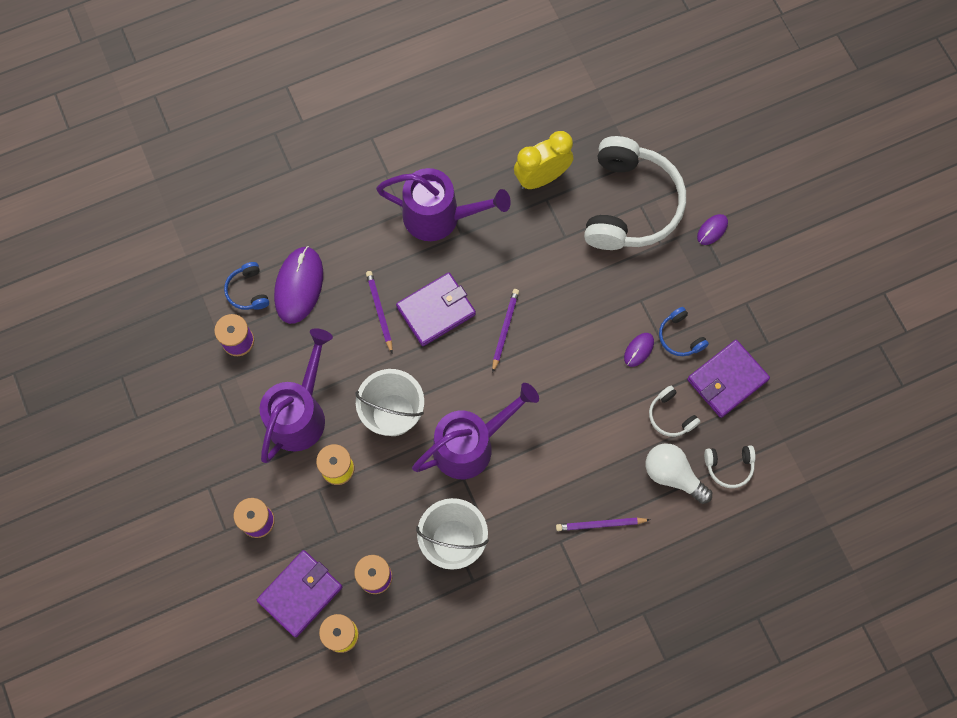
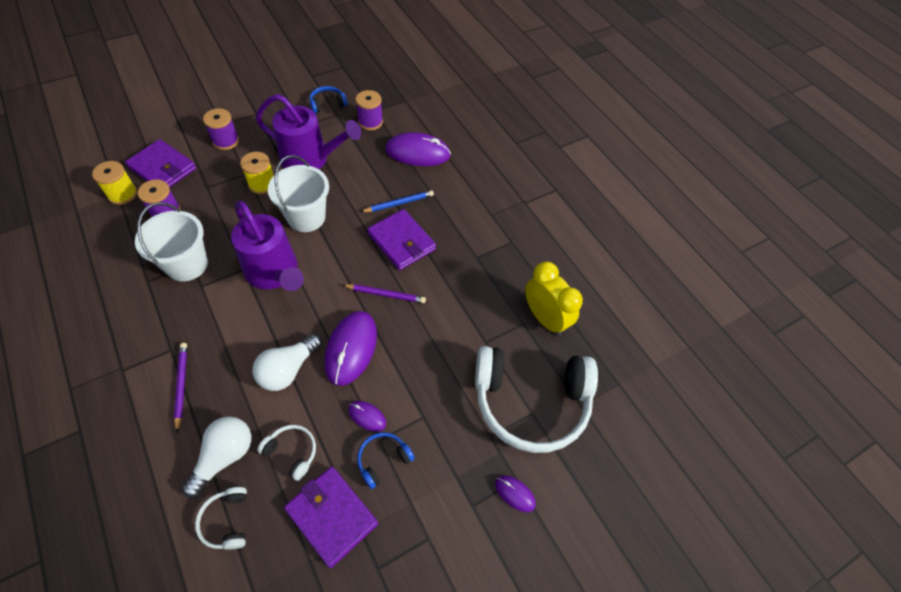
camera: 80 degrees right, 15 degrees down
(248, 291) = (411, 125): blue headphones -> blue headphones (327, 104)
(379, 311) = (399, 203): purple pencil -> blue pencil
(440, 217) = (491, 240): purple watering can -> none
(567, 364) = (351, 348): none -> purple mouse
(588, 424) = (288, 370): none -> white light bulb
(670, 416) = (292, 452): white headphones -> white headphones turned 75 degrees clockwise

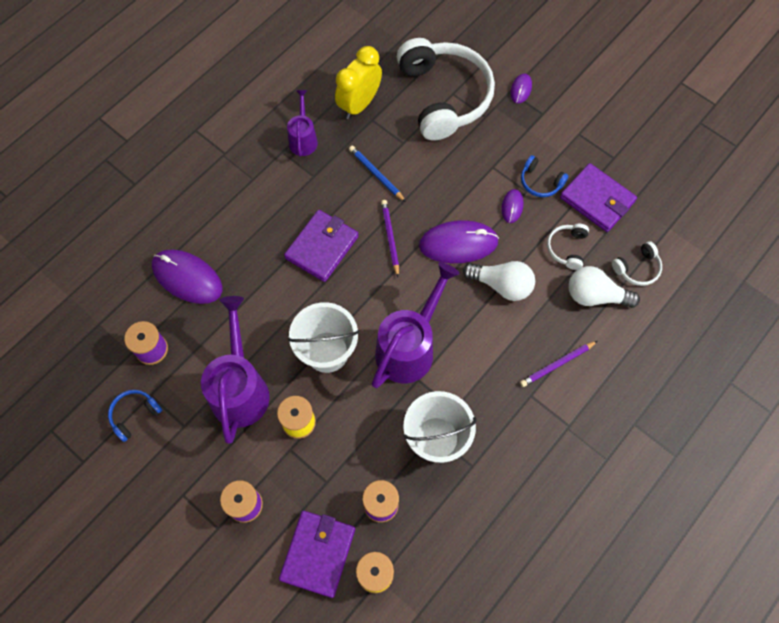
camera: 105 degrees left, 10 degrees up
(327, 104) = (134, 415): blue headphones -> blue headphones turned 90 degrees clockwise
(332, 516) = (597, 200): purple wallet -> purple wallet turned 75 degrees counterclockwise
(399, 203) = (271, 269): blue pencil -> blue pencil (376, 174)
(417, 153) = (187, 278): purple mouse -> purple mouse turned 45 degrees counterclockwise
(520, 261) = (303, 139): none -> purple watering can

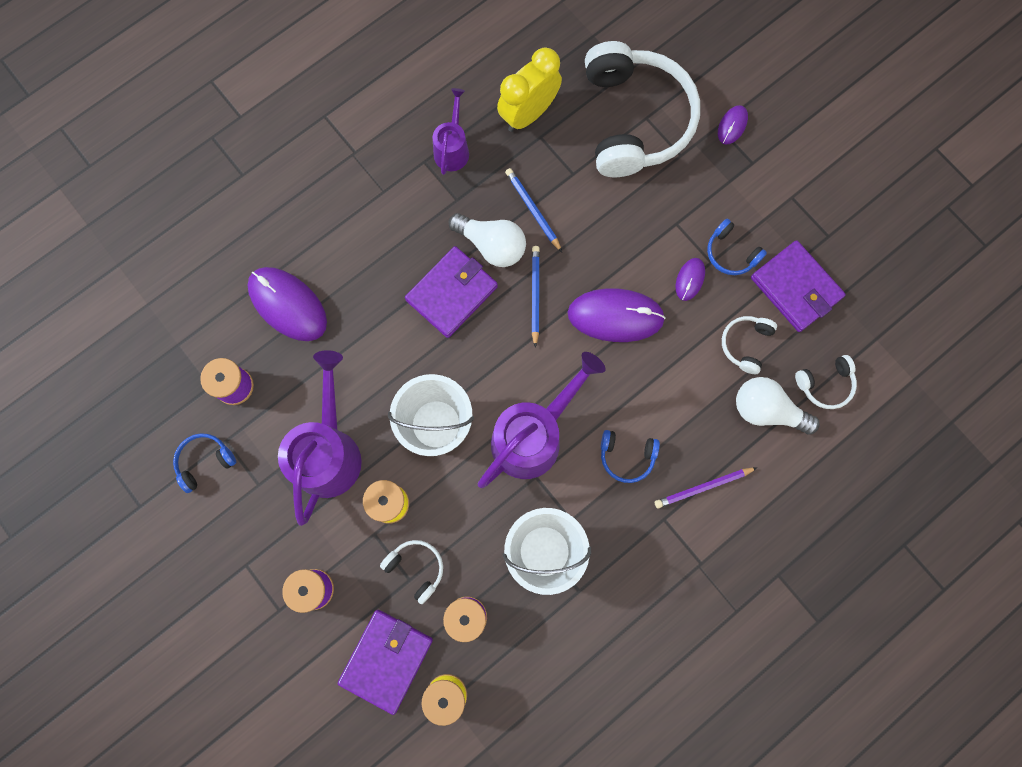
camera: 10 degrees right, 10 degrees up
(330, 472) = (416, 568): none -> white headphones
(390, 238) = (535, 295): purple pencil -> blue pencil
(489, 350) = (626, 456): none -> blue headphones
(501, 285) = (657, 377): white light bulb -> white light bulb (492, 245)

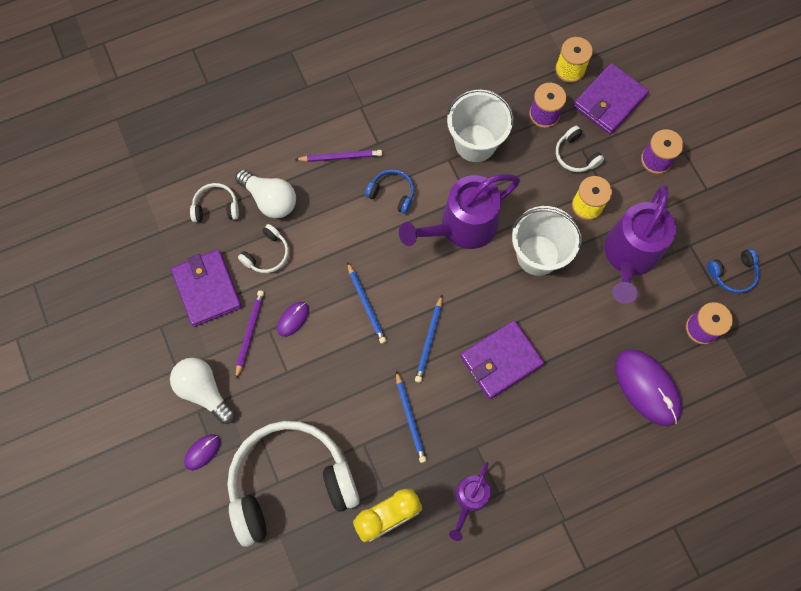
camera: 165 degrees left, 5 degrees down
(492, 245) = (455, 394): white light bulb -> white light bulb (204, 391)
(615, 316) = (366, 304): purple mouse -> blue pencil
(634, 120) = (290, 482): white headphones -> white headphones turned 60 degrees clockwise
(731, 253) = (249, 333): blue headphones -> purple pencil

